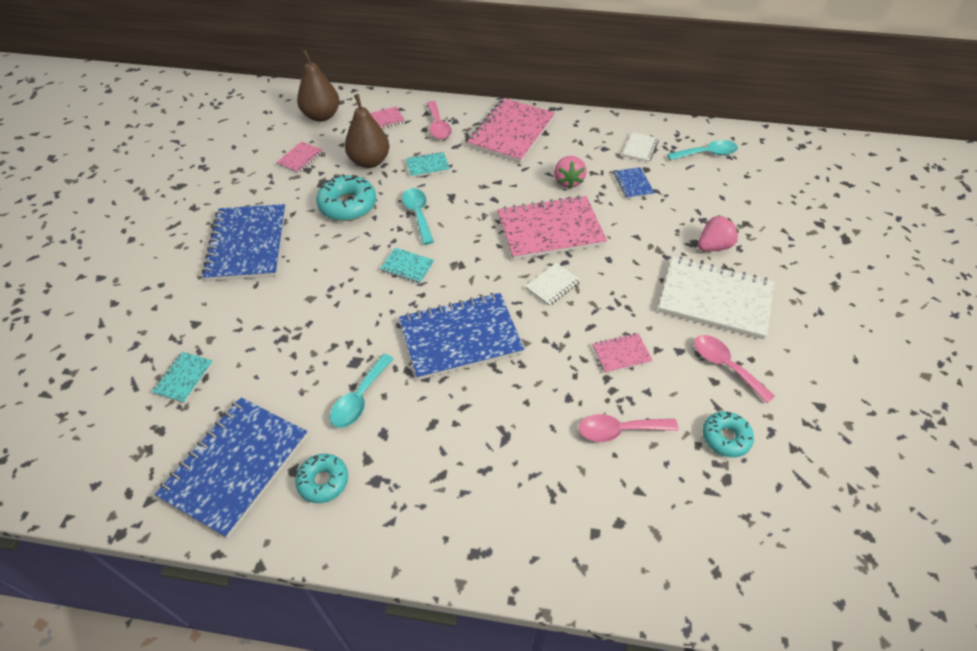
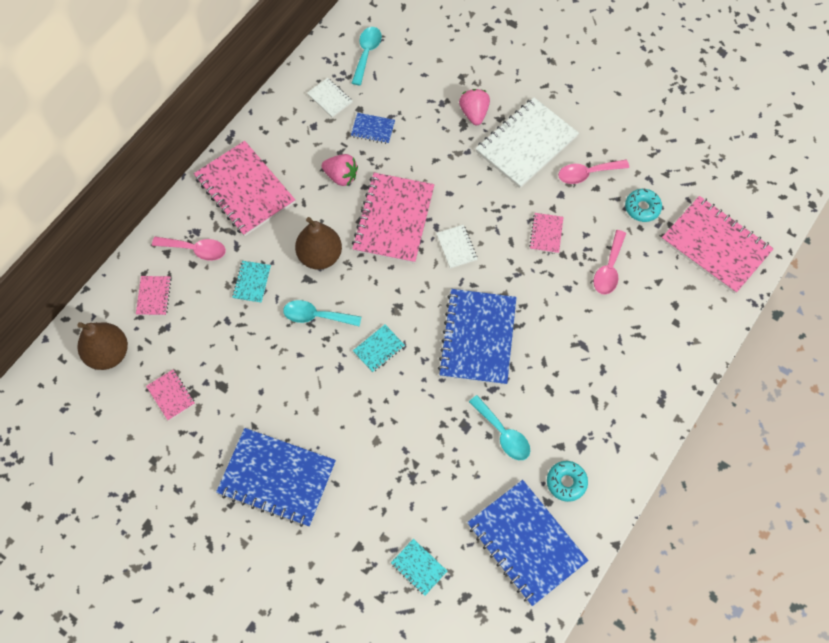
camera: 65 degrees left, 15 degrees up
(348, 205) = (270, 372): turquoise donut -> none
(369, 161) = (214, 331): brown pear -> brown pear (320, 256)
(737, 545) = (715, 246): none -> pink notebook

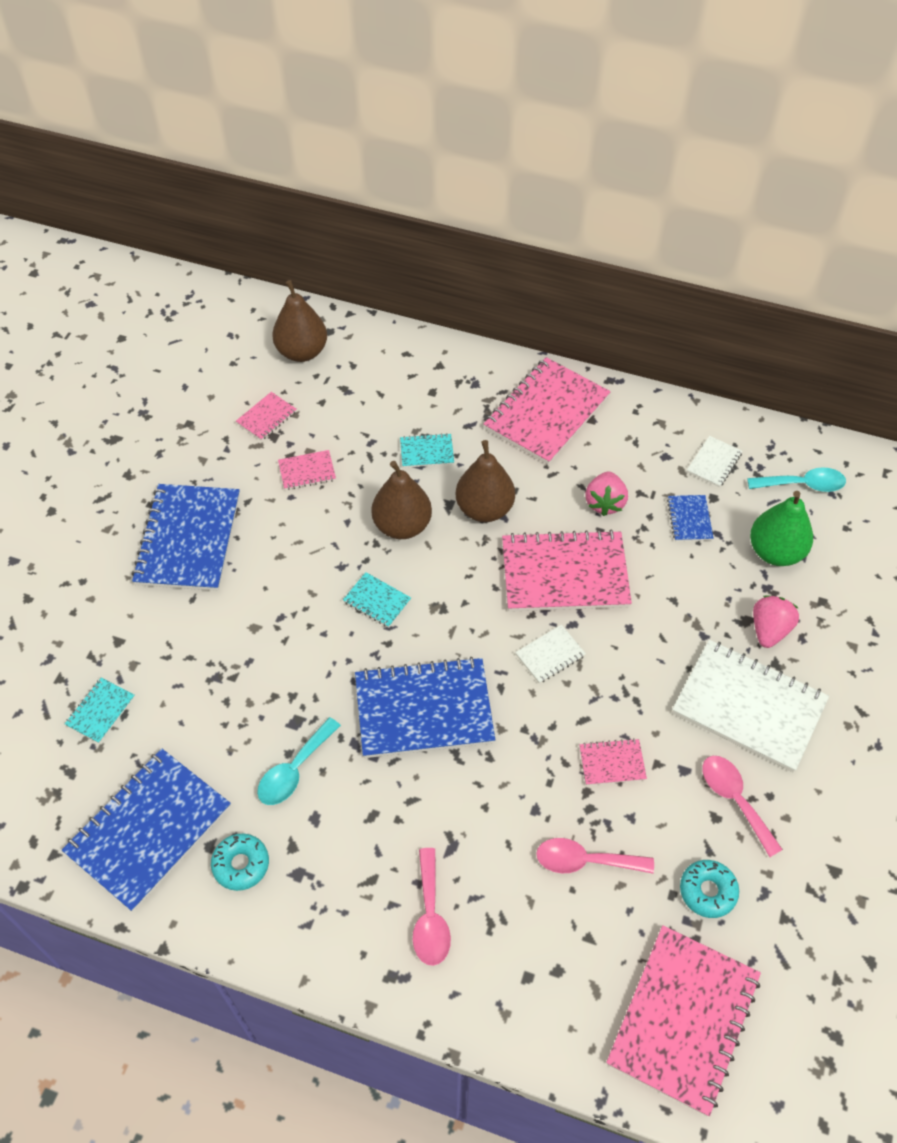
camera: 75 degrees right, 10 degrees down
(154, 296) = (381, 370): pink notebook -> pink notebook (307, 471)
(195, 249) = (451, 389): pink spoon -> pink spoon (430, 916)
(316, 316) = (402, 525): turquoise spoon -> brown pear
(415, 88) = (775, 552): none -> green pear
(474, 113) = (769, 630): pink strawberry -> pink strawberry turned 45 degrees counterclockwise

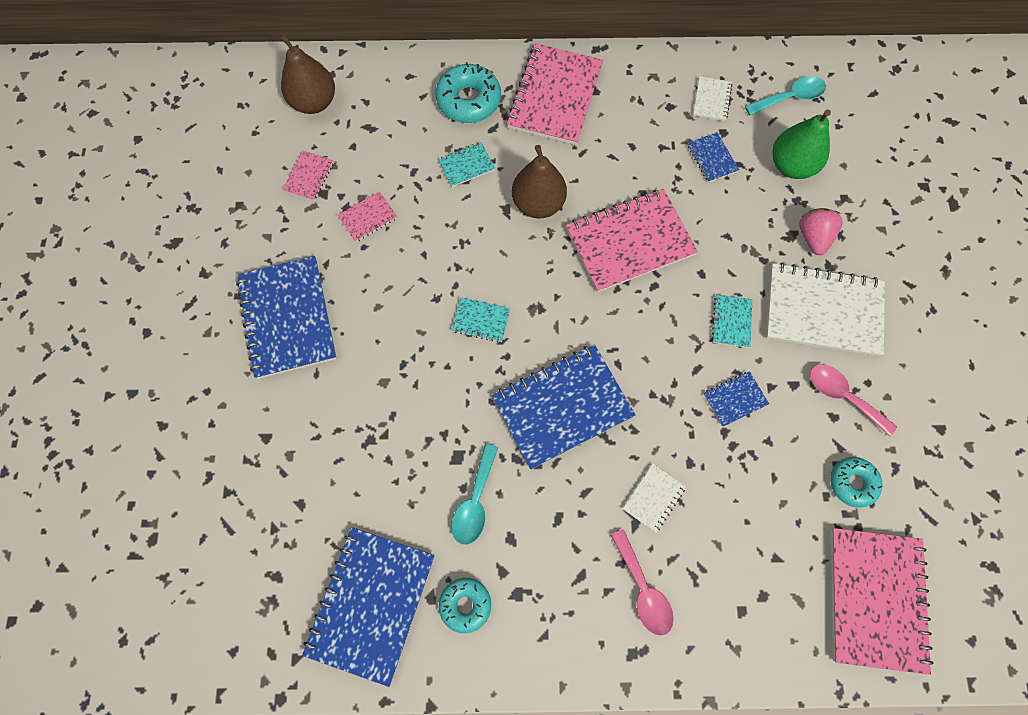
camera: 20 degrees left, 15 degrees up
(100, 711) = (279, 509): turquoise notebook -> turquoise notebook (731, 321)
(402, 525) = (473, 242): brown pear -> none
(456, 392) = (469, 100): none -> turquoise donut
(550, 655) = (647, 320): white notebook -> white notebook (653, 498)
(585, 861) = (747, 493): pink spoon -> none
(605, 503) = (637, 165): pink strawberry -> none
(612, 763) = (735, 399): pink notebook -> blue notebook

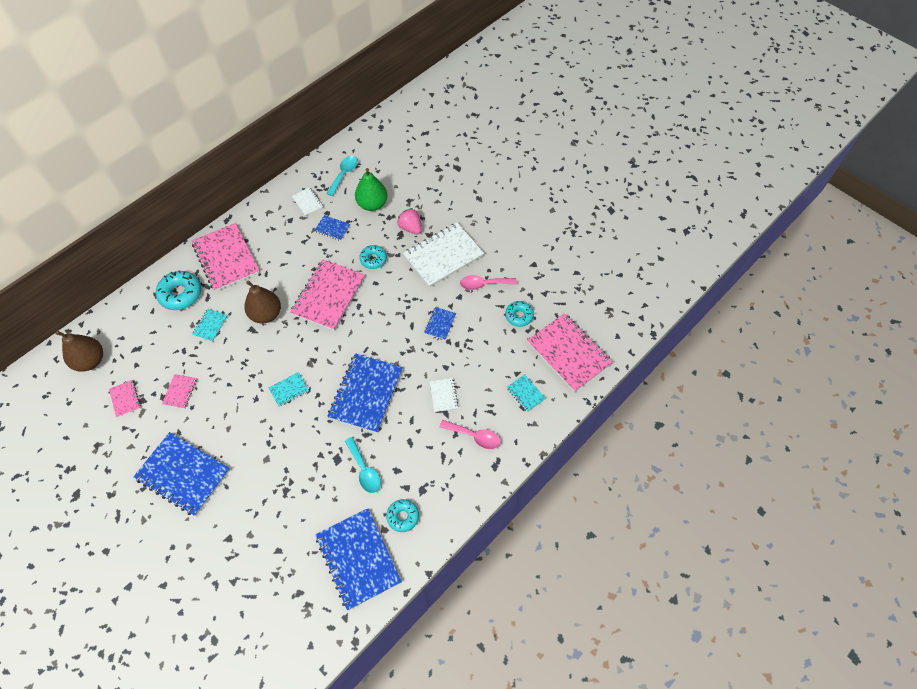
camera: 45 degrees left, 10 degrees down
(727, 240) = (373, 259): none -> turquoise donut
(731, 321) = (408, 292): turquoise notebook -> turquoise notebook (525, 393)

